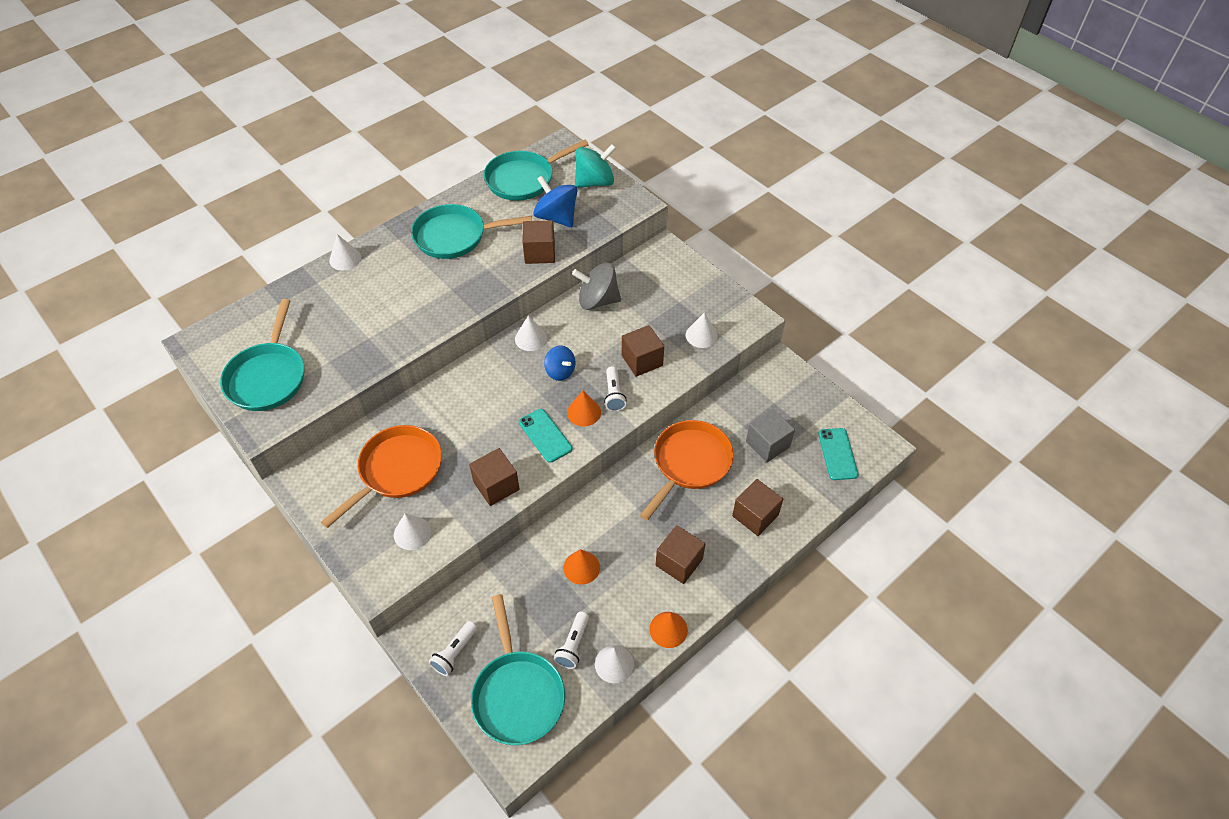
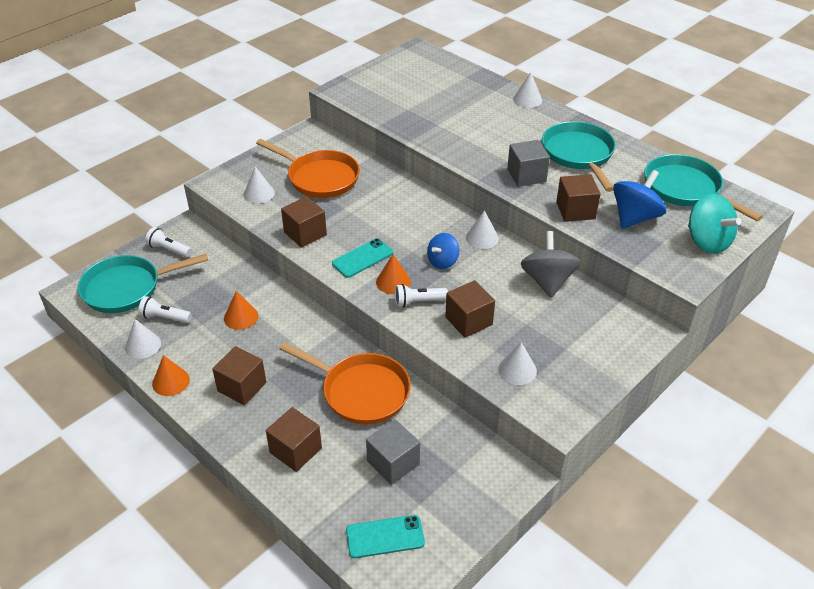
camera: 85 degrees right, 10 degrees down
(268, 377) = (387, 85): turquoise pan -> none
(479, 278) = (526, 175): none -> grey cube

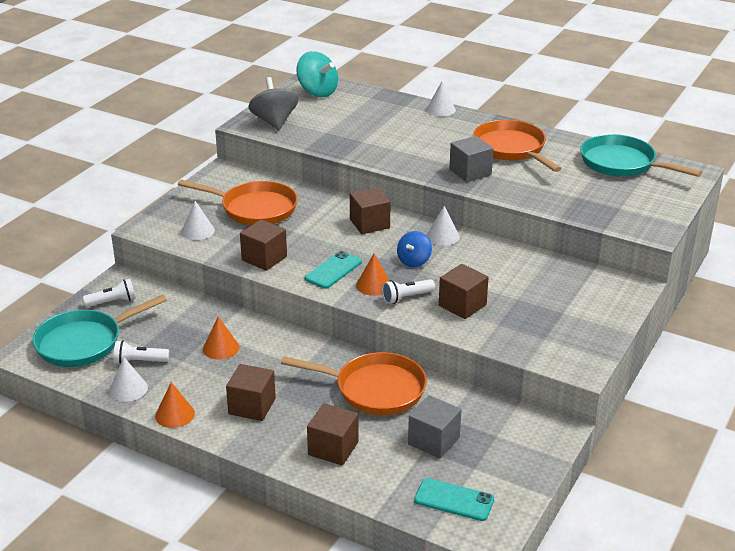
camera: 15 degrees left, 10 degrees down
(169, 250) = (112, 302): white flashlight -> white flashlight turned 150 degrees clockwise
(385, 537) = (454, 500): turquoise phone -> turquoise phone turned 45 degrees clockwise
(517, 370) = (526, 336): white cone -> none
(547, 281) = (521, 262): grey spinning top -> grey spinning top (274, 122)
(575, 210) = (529, 194): brown cube -> brown cube (369, 224)
(579, 155) = (511, 149): turquoise pan -> orange pan
(635, 217) = (586, 192): blue spinning top -> none
(707, 242) = (659, 202): turquoise spinning top -> turquoise spinning top (317, 92)

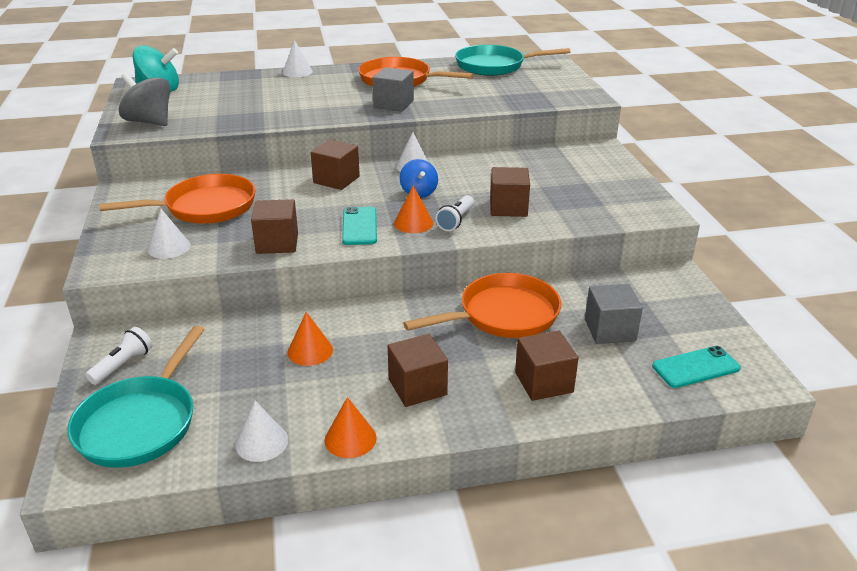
camera: 40 degrees left, 0 degrees up
(139, 361) = (237, 408): white flashlight -> none

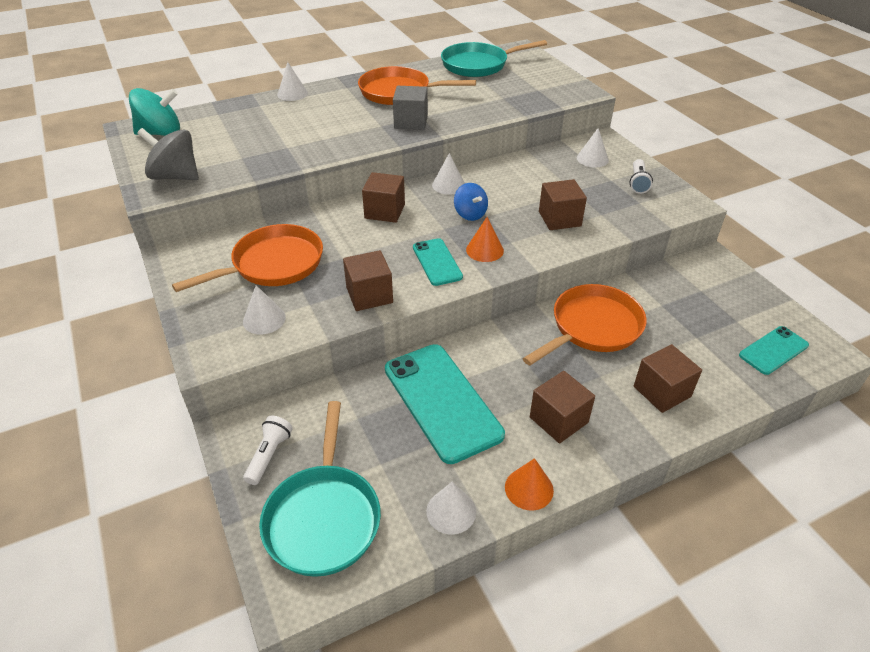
camera: 15 degrees left, 10 degrees up
(310, 351) = (442, 401): orange cone -> turquoise phone
(456, 221) = (521, 241): white flashlight -> white flashlight (638, 183)
(578, 162) = (592, 159): none -> white cone
(610, 330) = (688, 326): grey cube -> none

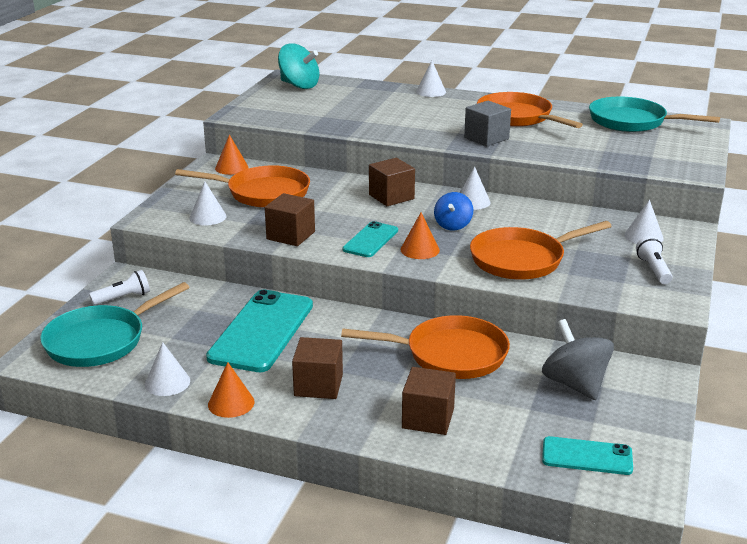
camera: 45 degrees right, 15 degrees down
(175, 176) = (264, 111): grey spinning top -> grey spinning top (575, 384)
(197, 252) = (231, 168): none -> orange cone
(559, 219) = (522, 259): brown cube -> orange pan
(638, 183) = (653, 270): white flashlight -> white flashlight turned 120 degrees clockwise

